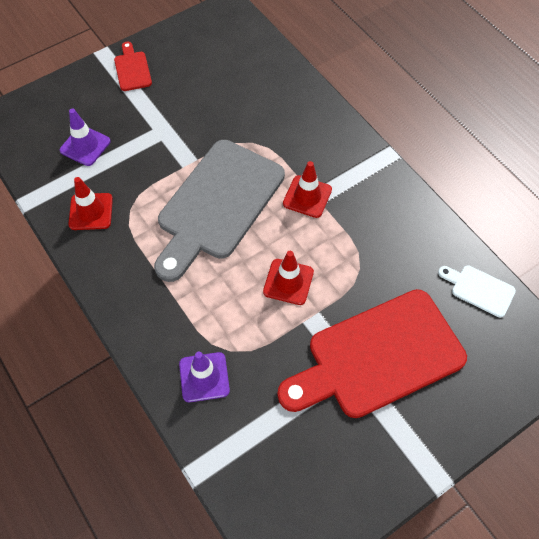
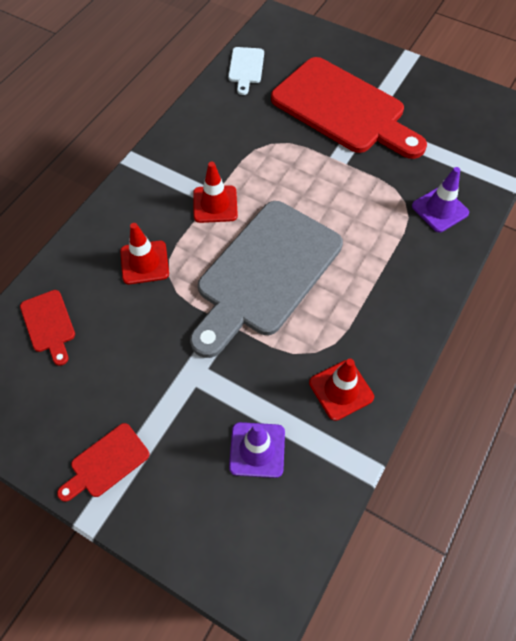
camera: 115 degrees left, 0 degrees up
(217, 205) = (265, 273): grey cutting board -> grey cutting board turned 120 degrees clockwise
(251, 65) = (49, 324): none -> red cutting board
(288, 282) = (315, 186): red traffic cone -> red traffic cone (144, 262)

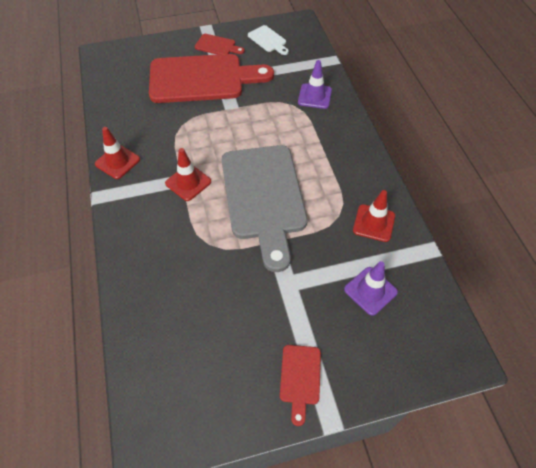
camera: 45 degrees left, 5 degrees down
(49, 324) = (164, 337): red cutting board -> red cutting board (217, 46)
(144, 262) = (184, 249): red traffic cone -> red traffic cone (117, 162)
(246, 68) = (113, 93): white cutting board -> white cutting board (268, 40)

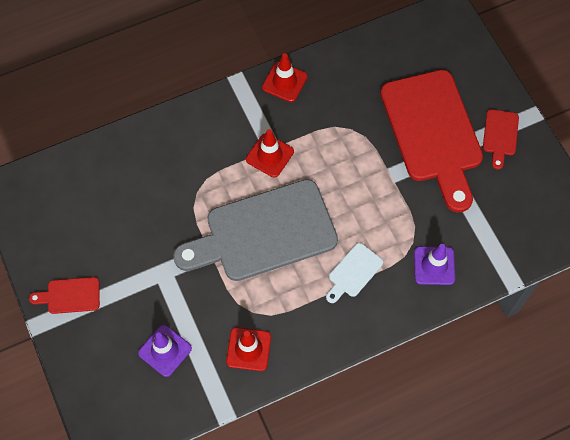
camera: 80 degrees right, 10 degrees up
(268, 40) = (530, 194): white cutting board -> white cutting board (353, 272)

